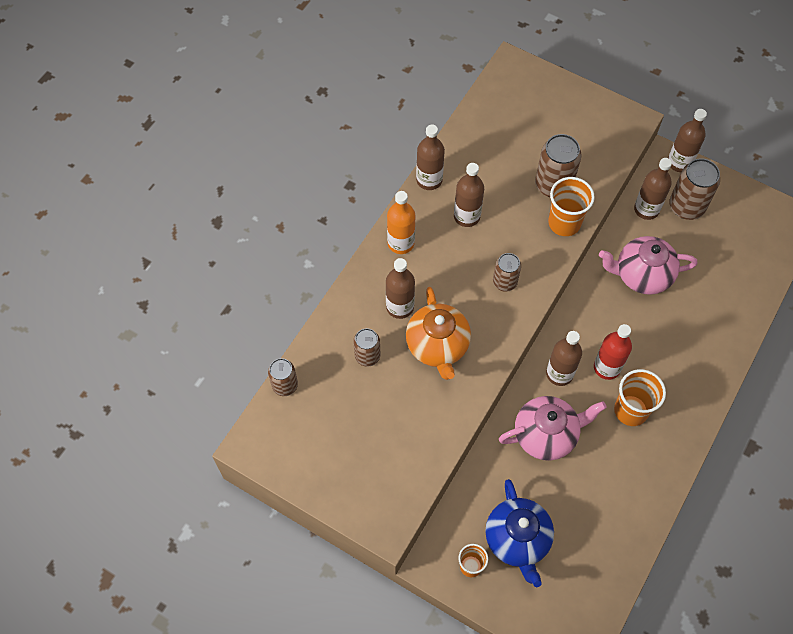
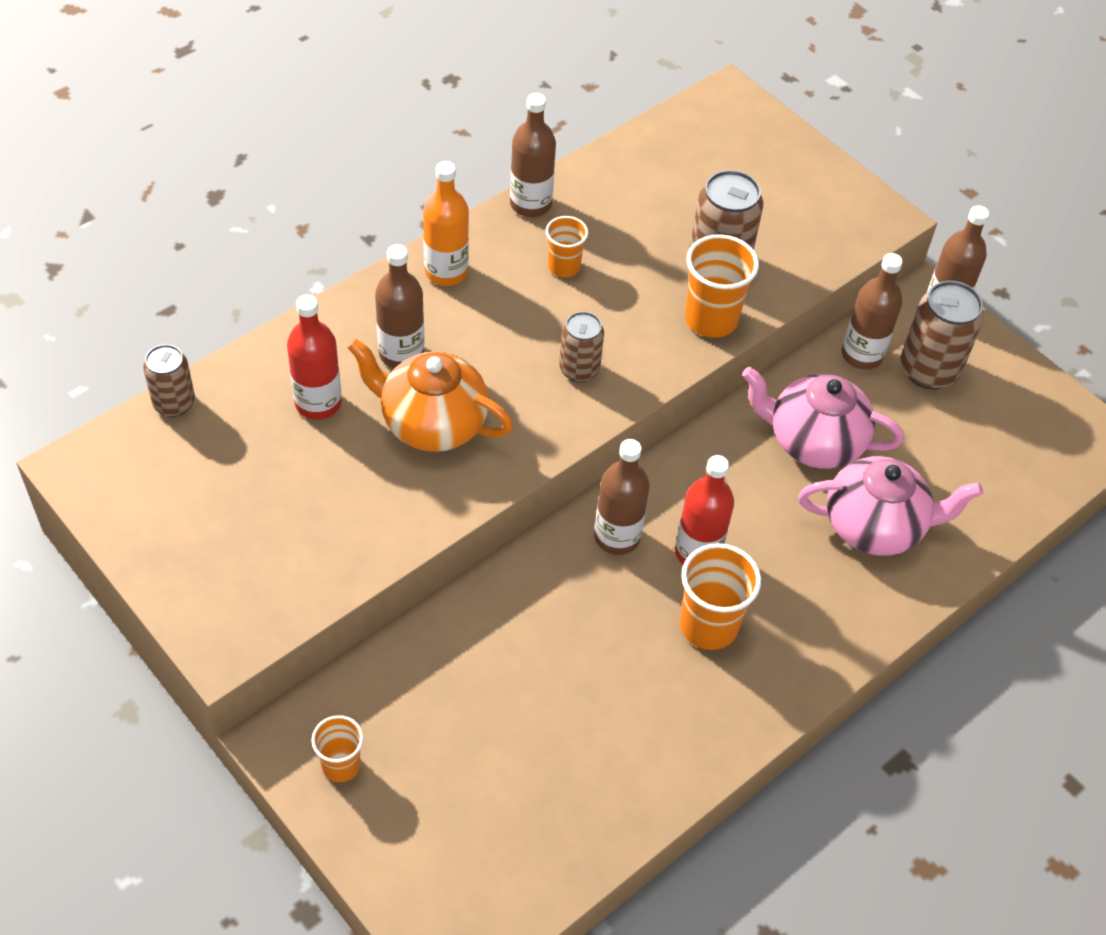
camera: 15 degrees right, 10 degrees down
(367, 356) = (318, 403): brown can -> red bottle
(437, 346) = (432, 423): orange teapot -> orange teapot turned 105 degrees clockwise
(467, 216) = (564, 267): brown bottle -> orange cup
(517, 540) = (434, 752): blue teapot -> none
(546, 435) = (554, 616): pink teapot -> pink teapot (875, 526)

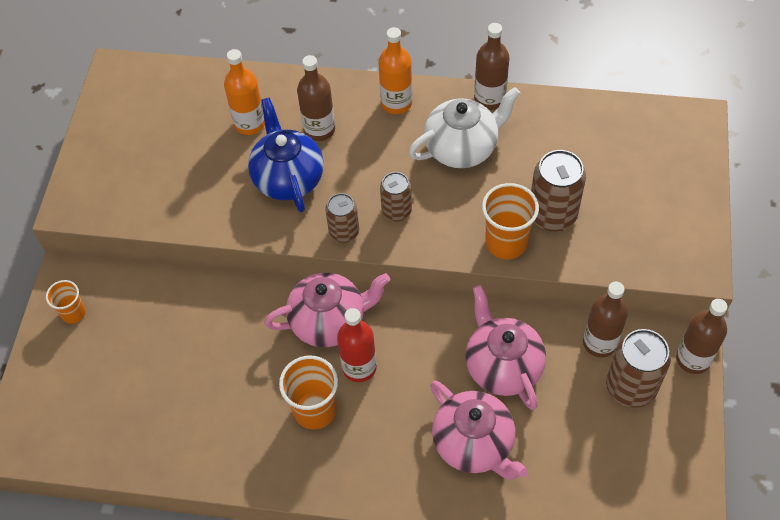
camera: 55 degrees right, 5 degrees up
(174, 403) = (189, 72): brown can -> brown can (344, 232)
(318, 403) = (250, 123): red bottle -> orange bottle
(432, 423) = (288, 178): orange teapot -> blue teapot
(564, 267) = (462, 148): orange cup -> white teapot
(617, 537) = (329, 321): brown bottle -> pink teapot

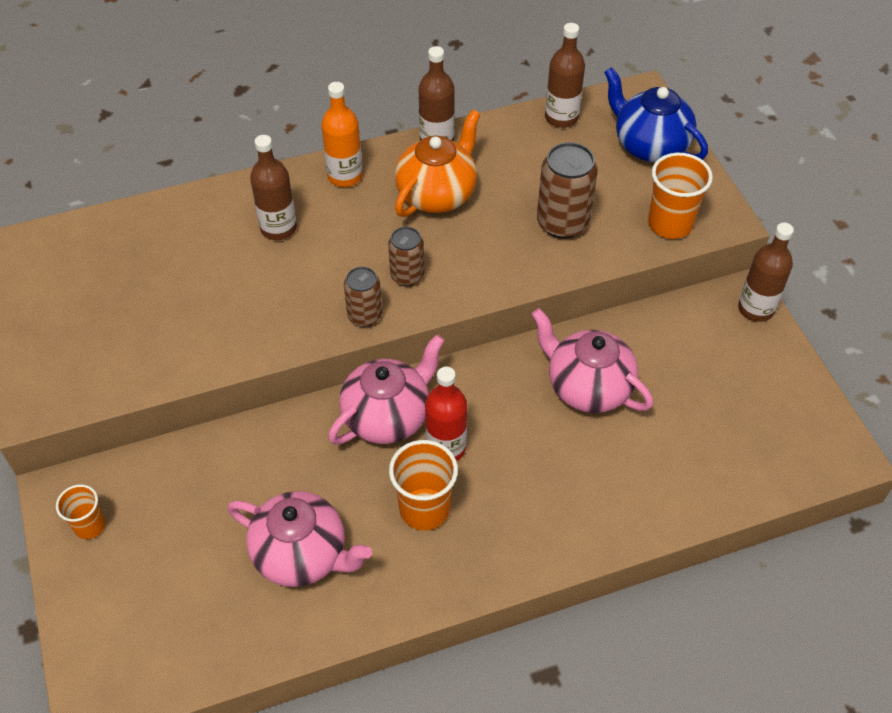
camera: 30 degrees left, 5 degrees down
(250, 123) = (198, 248): orange bottle -> none
(288, 178) = (273, 286): blue teapot -> blue teapot (649, 145)
(462, 148) = (437, 194): white teapot -> orange teapot
(474, 444) = (605, 471): pink teapot -> pink teapot (302, 555)
(506, 242) = (534, 264): orange cup -> orange cup (670, 224)
(599, 343) = (664, 328): brown bottle -> brown bottle (561, 118)
(631, 387) = (717, 356): brown can -> none

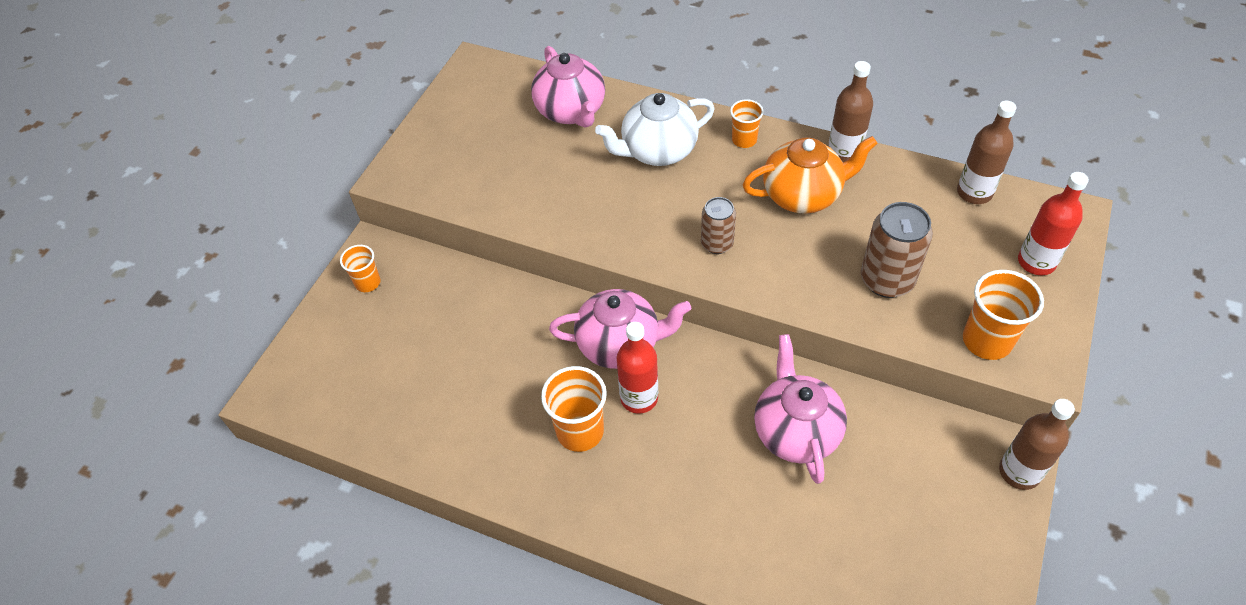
camera: 45 degrees right, 0 degrees up
(278, 228) = (657, 151): brown bottle -> white teapot
(302, 555) = (469, 400): pink teapot -> pink teapot (571, 111)
(345, 176) = (744, 140): orange bottle -> orange cup
(365, 315) = (656, 254): brown can -> none
(649, 145) = (1036, 262): blue teapot -> red bottle

